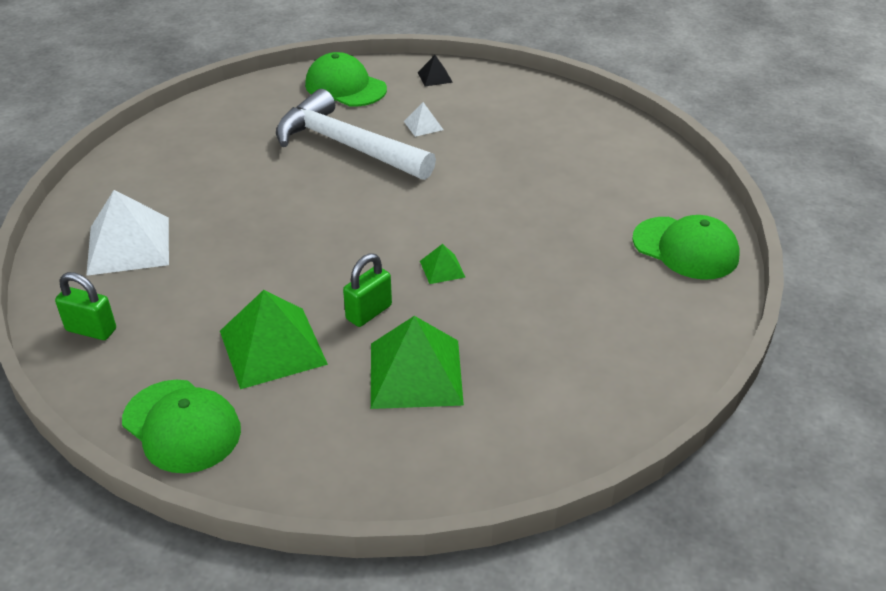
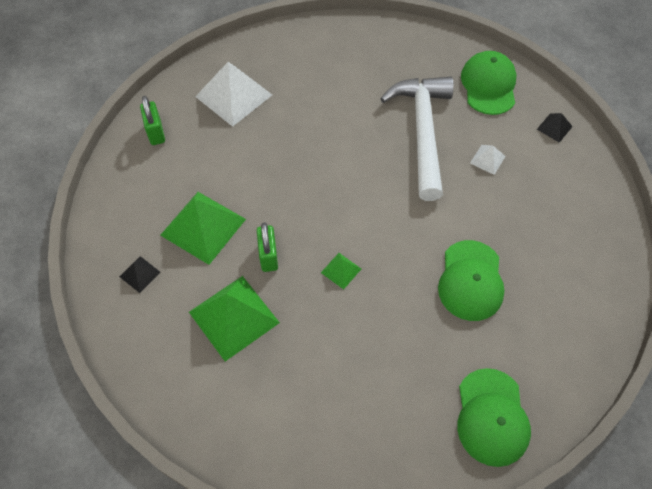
camera: 55 degrees right, 20 degrees up
(181, 426) = (115, 228): green cap -> green cap (471, 280)
(274, 431) = (139, 274): none -> black pyramid
(369, 312) = (268, 256): green padlock -> green padlock turned 75 degrees clockwise

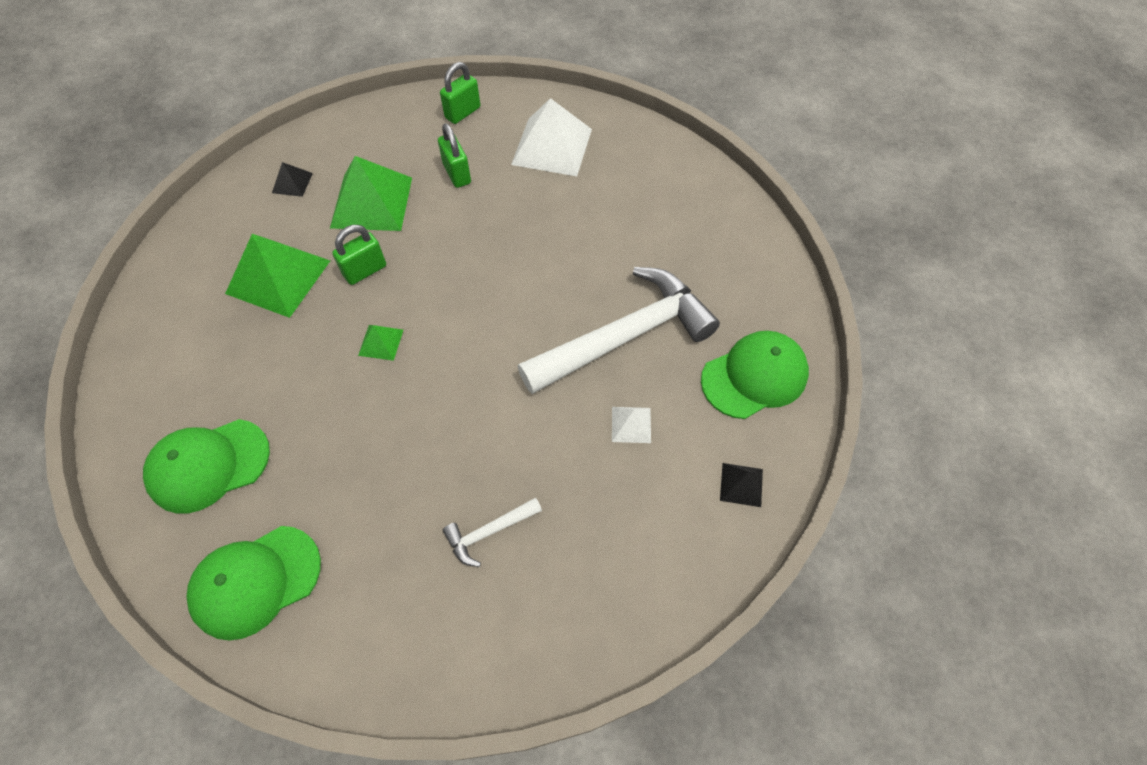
camera: 60 degrees right, 0 degrees up
(216, 162) = (457, 174): none -> green padlock
(471, 280) = (435, 480): green cap -> green cap (208, 465)
(522, 265) = (489, 532): none -> white hammer

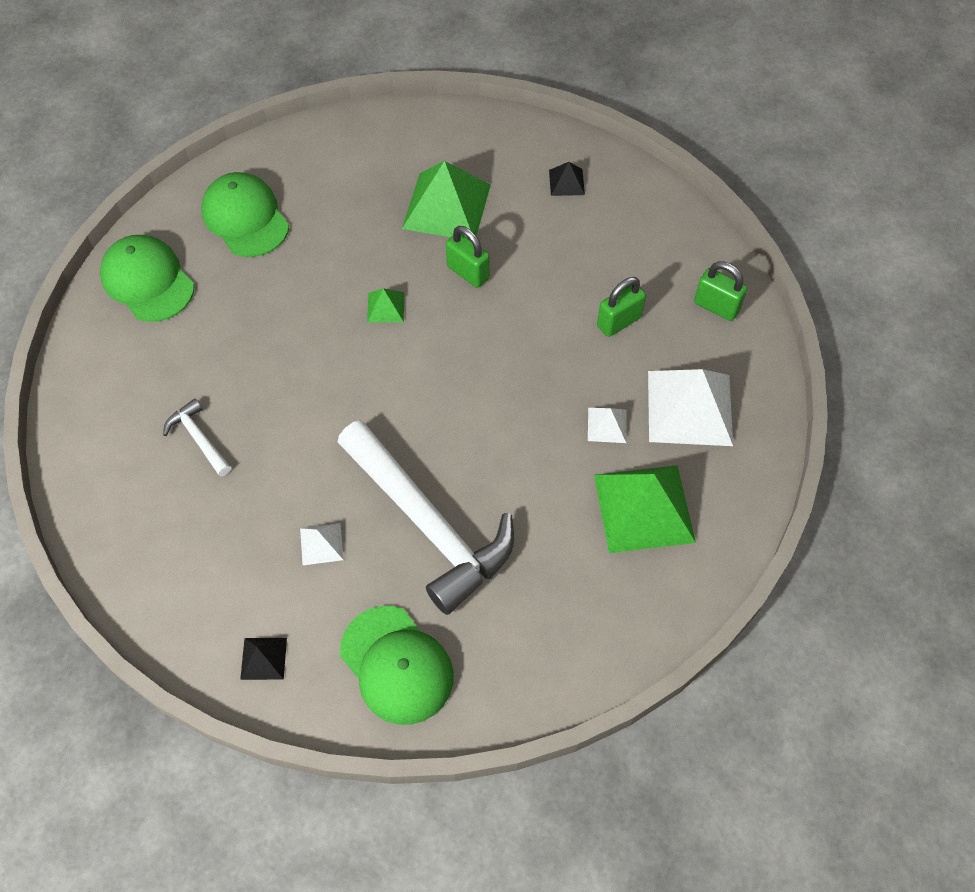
camera: 80 degrees right, 0 degrees up
(371, 202) = (558, 255): green pyramid -> green pyramid (644, 508)
(555, 199) = (607, 425): none -> white pyramid

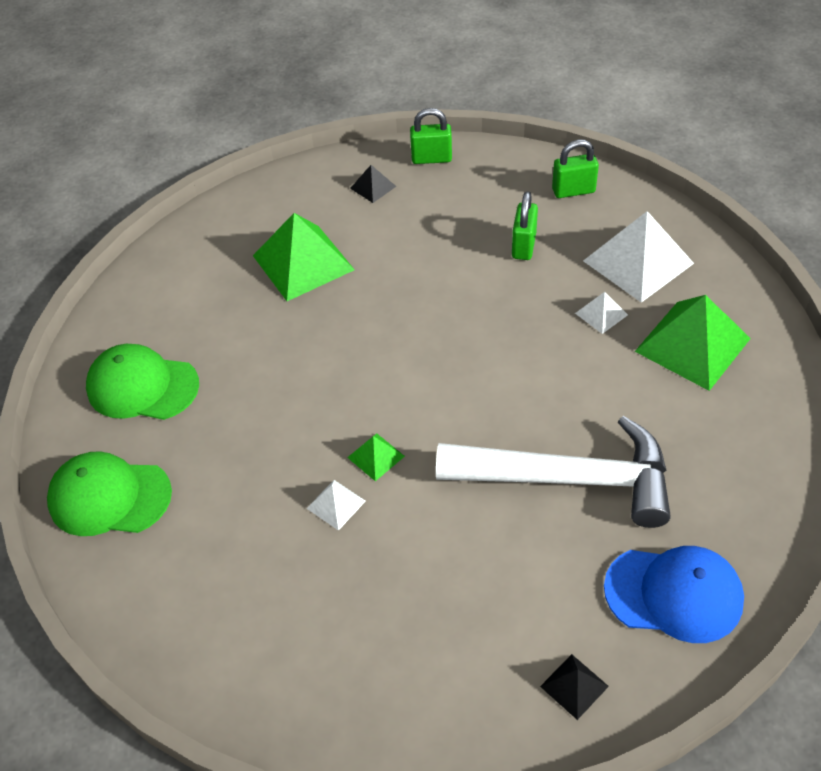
camera: 40 degrees left, 10 degrees down
(199, 438) = (310, 575): white hammer -> none
(321, 544) = (509, 563): white pyramid -> white pyramid (336, 504)
(386, 307) = (343, 362): green pyramid -> green pyramid (376, 456)
(396, 665) = (674, 594): green cap -> blue cap
(468, 272) = (376, 293): green padlock -> green padlock (431, 158)

